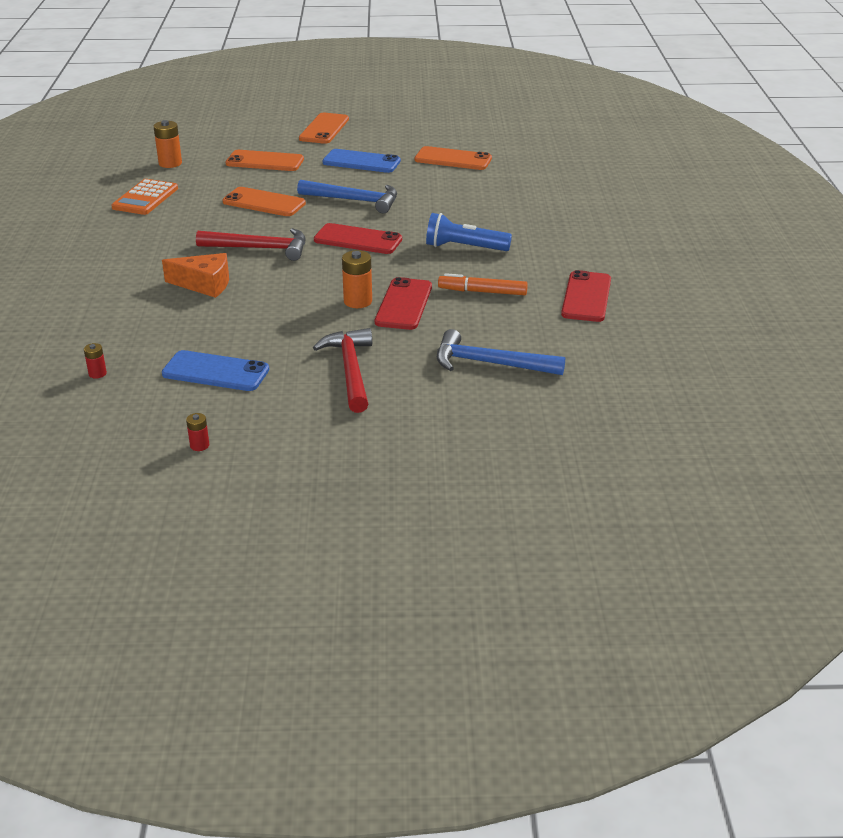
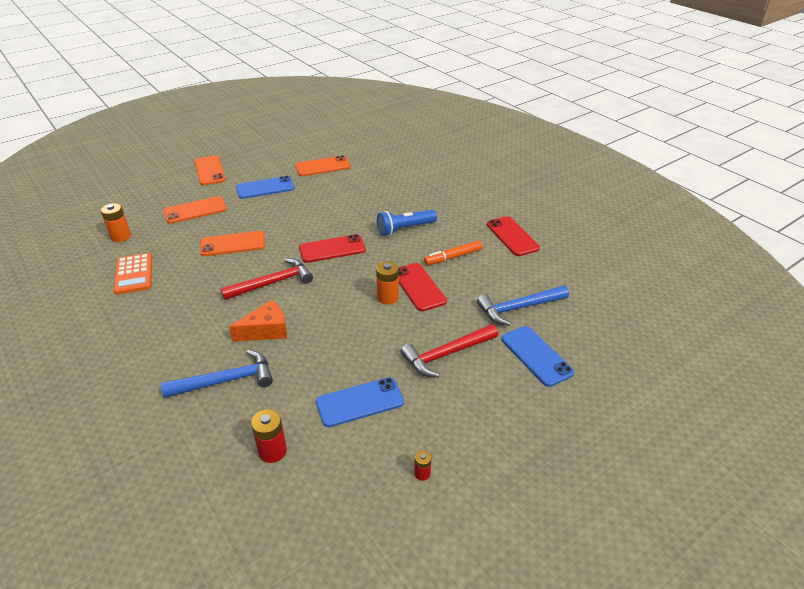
camera: 35 degrees left, 5 degrees up
(97, 373) = (272, 451): red battery -> red battery, size x1.79
(351, 370) = (446, 354): red hammer -> red hammer turned 75 degrees counterclockwise
(354, 200) = (295, 219): blue hammer -> blue hammer (226, 380)
(446, 410) = (536, 356): none -> blue phone

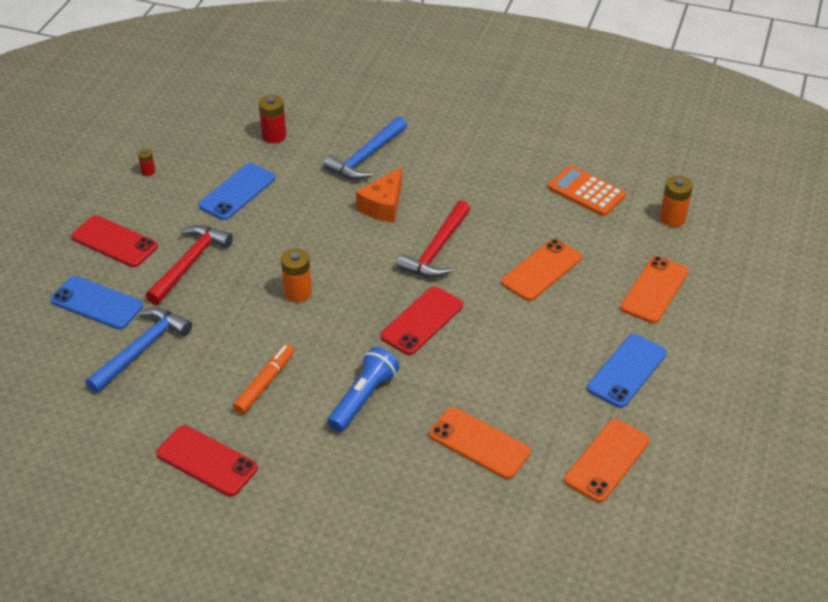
camera: 145 degrees right, 5 degrees up
(210, 171) = (746, 360): orange phone -> orange phone (479, 443)
(419, 287) = (274, 321): red phone -> red phone (114, 242)

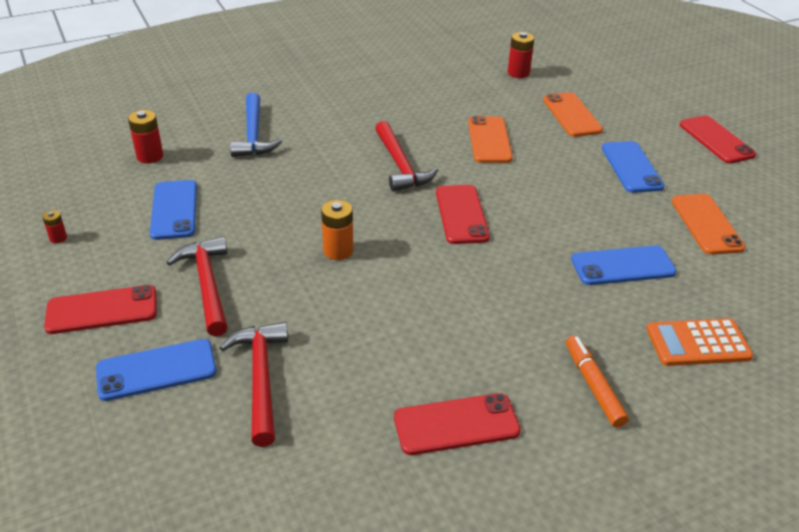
camera: 45 degrees left, 5 degrees down
(142, 349) = (261, 378): blue hammer -> red hammer
(264, 383) = (412, 331): orange marker -> orange marker (593, 386)
(363, 398) = (502, 291): blue flashlight -> none
(383, 205) = (316, 158): orange cheese -> none
(479, 443) = (622, 266): orange phone -> blue phone
(586, 191) = (444, 83): orange calculator -> orange calculator (698, 343)
(672, 218) = (518, 73): orange battery -> red battery
(756, 397) = (716, 140): none -> red phone

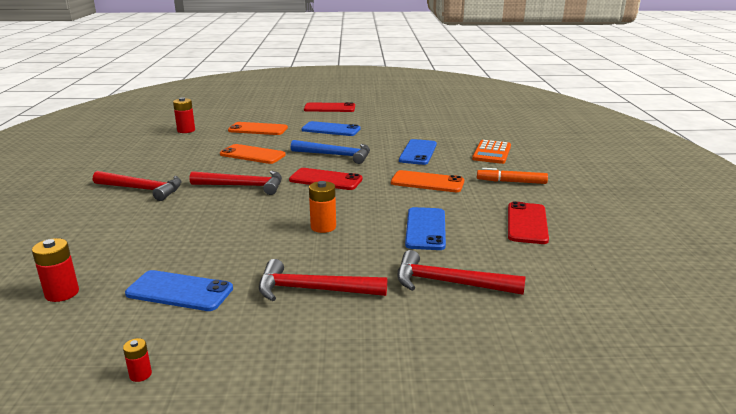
camera: 65 degrees left, 15 degrees down
(102, 310) = (300, 355): red phone -> none
(156, 370) = (410, 332): blue phone -> blue phone (425, 229)
(253, 135) = (111, 233): blue hammer -> blue hammer (336, 155)
(348, 112) = (142, 189): none -> red hammer
(706, 224) = (400, 128): orange phone -> orange phone (427, 182)

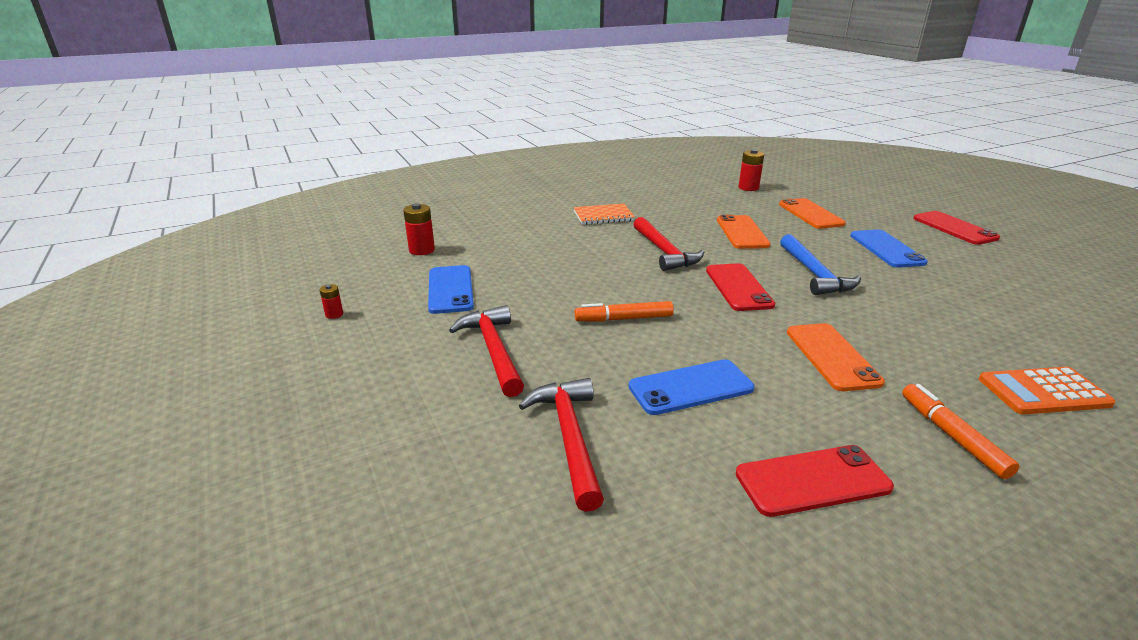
camera: 65 degrees right, 5 degrees up
(142, 189) = (603, 216): red hammer -> orange notebook
(323, 227) = (624, 319): orange battery -> orange marker
(418, 152) = (922, 325): blue phone -> none

